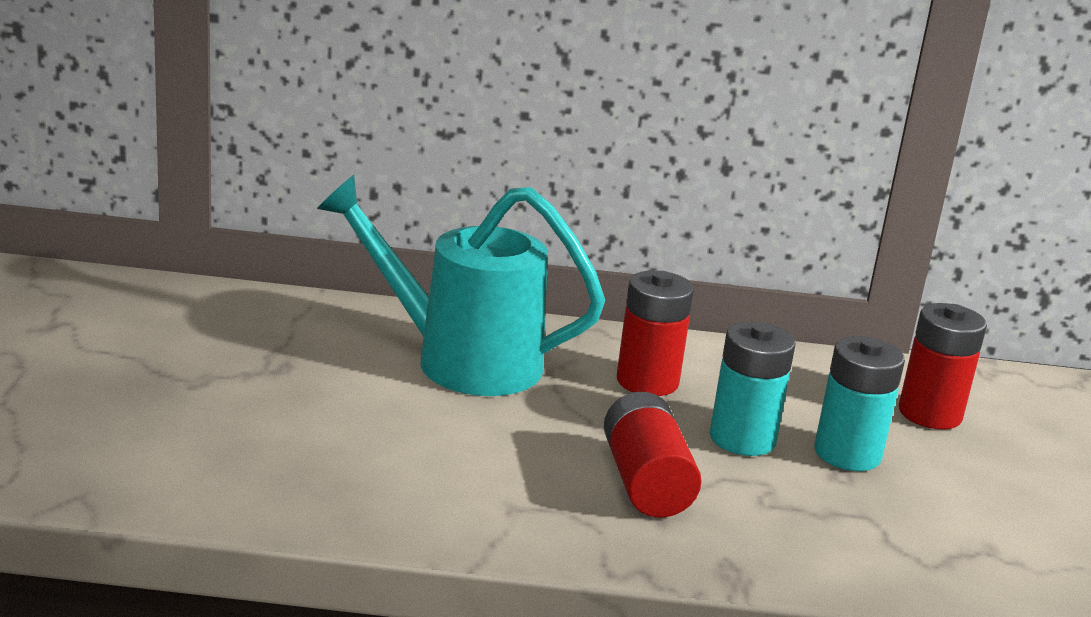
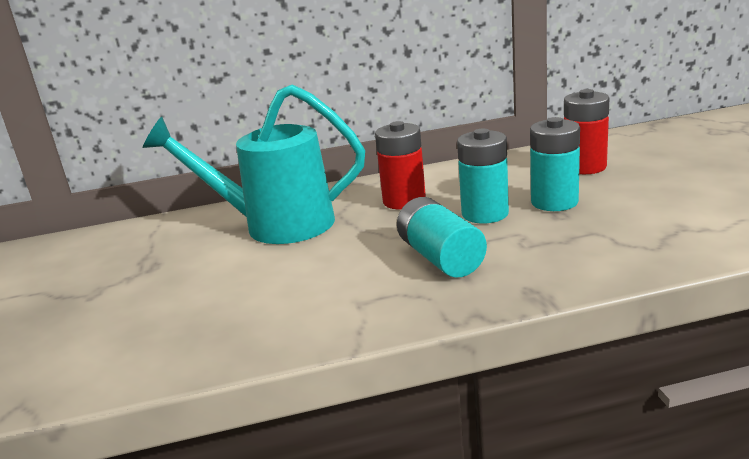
camera: 10 degrees left, 0 degrees up
(645, 482) = (440, 258): red battery -> turquoise battery

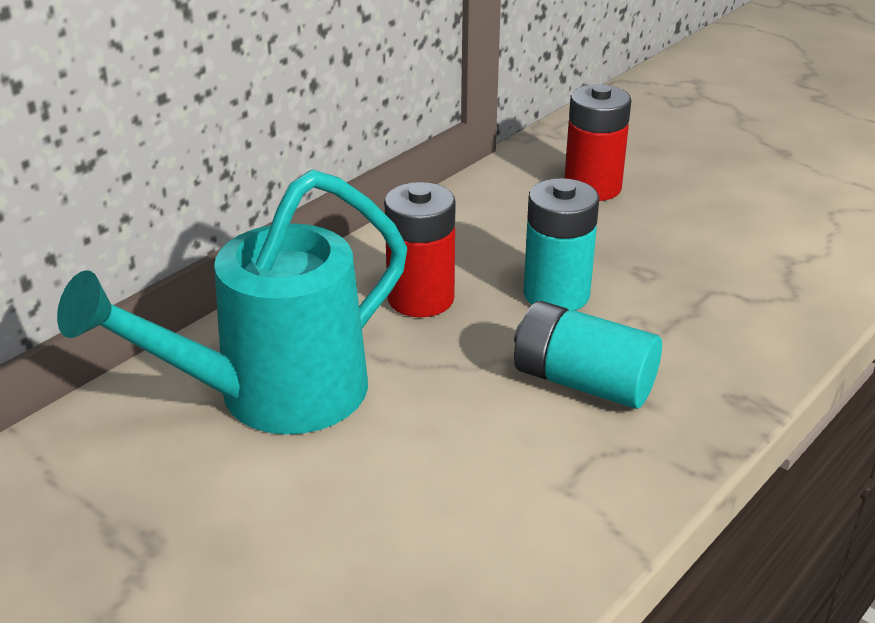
camera: 40 degrees left, 10 degrees up
(554, 202) = (619, 254): turquoise battery -> none

